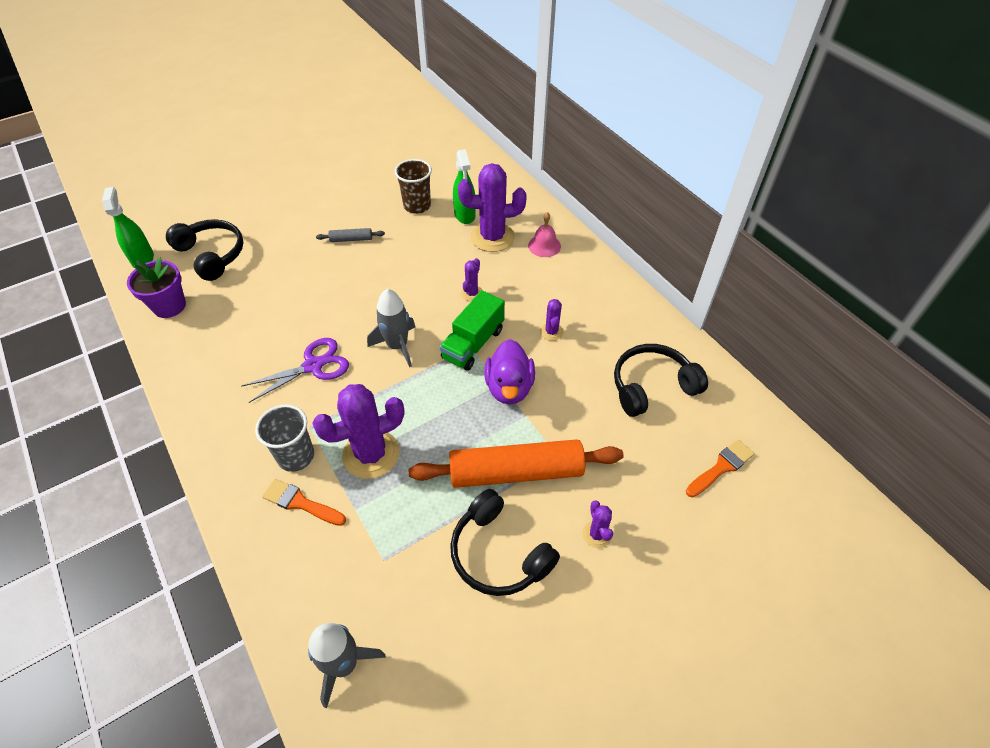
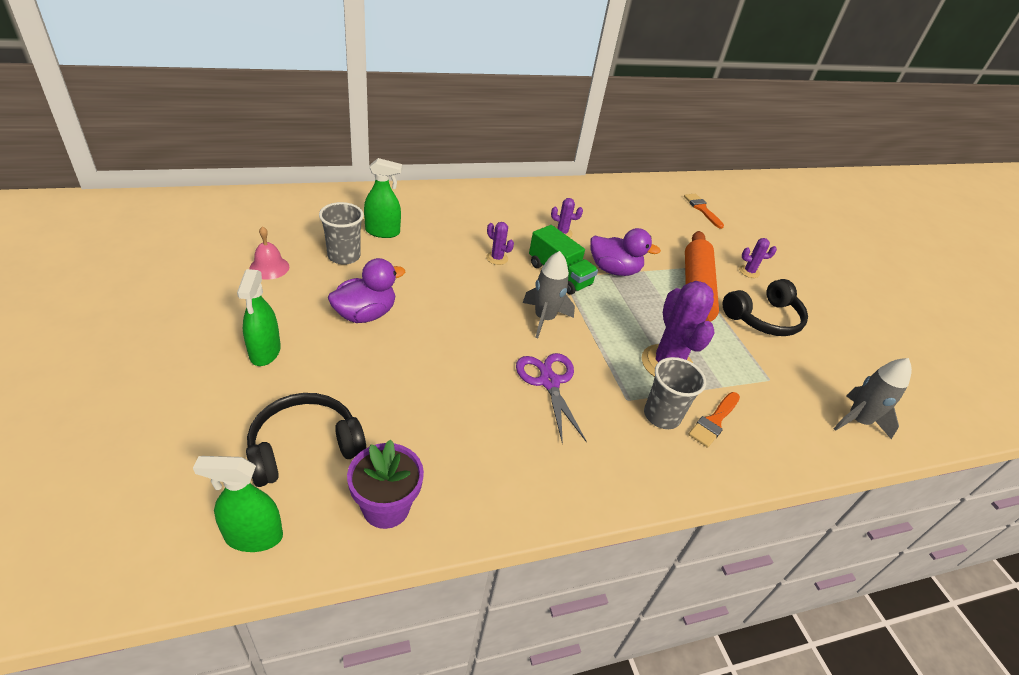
camera: 80 degrees left, 10 degrees down
(291, 208) = (265, 352): none -> green spray bottle
(351, 239) = (365, 314): grey rolling pin -> purple duck
(417, 206) = (344, 256): brown cup -> grey cup
(492, 237) = (428, 226): purple cactus -> none
(544, 245) = (458, 204): pink bell -> pink bell (269, 267)
(652, 386) = (630, 210): black headphones -> none

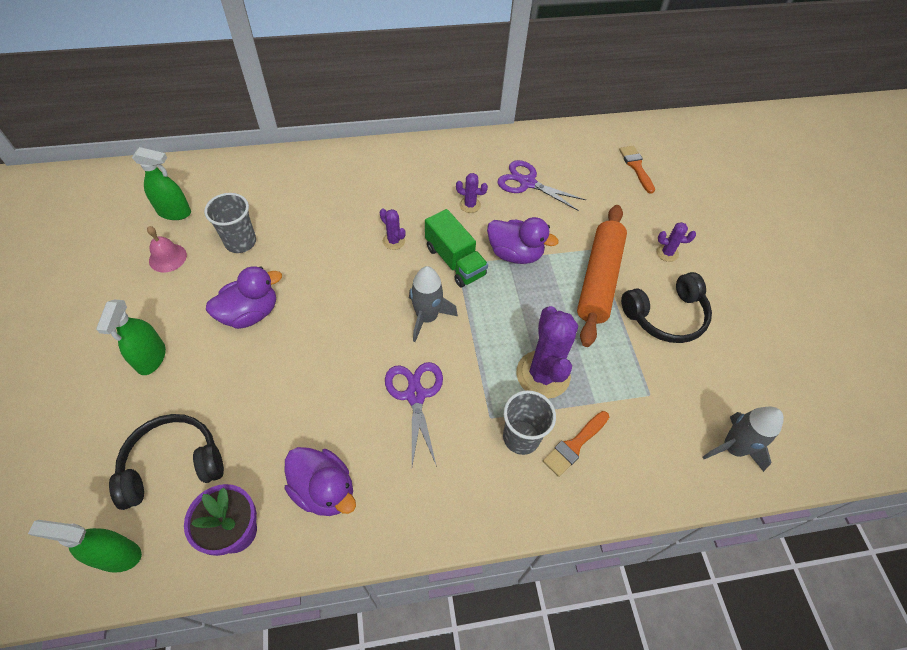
camera: 10 degrees right, 15 degrees up
(383, 232) = (283, 210): green spray bottle -> green spray bottle (174, 212)
(475, 466) = (324, 490): none -> purple duck
(610, 218) = (527, 183): none -> purple scissors

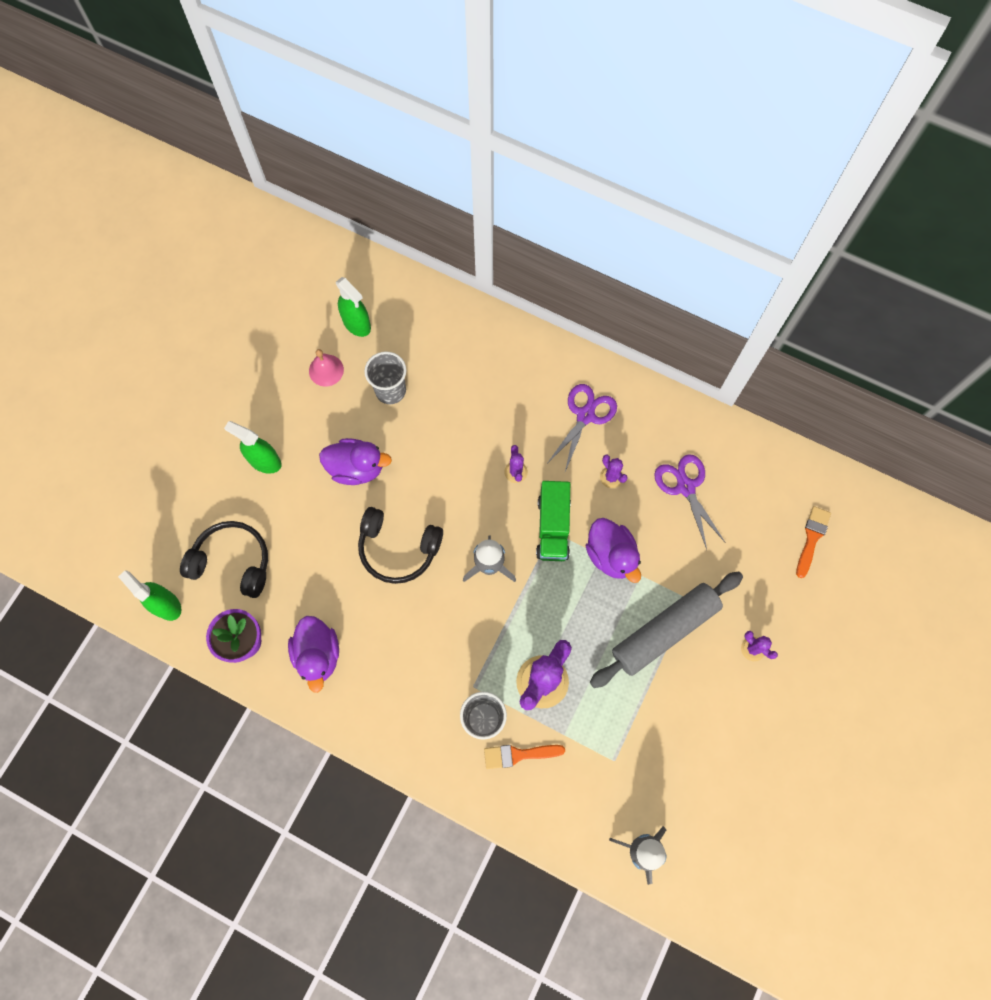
camera: 40 degrees right, 15 degrees up
(151, 358) = (264, 461): green spray bottle -> green spray bottle turned 75 degrees clockwise
(415, 395) = (431, 628): purple scissors -> purple scissors (585, 415)
(598, 279) = (664, 631): orange rolling pin -> grey rolling pin
(666, 316) = (693, 706): black headphones -> black headphones (398, 549)

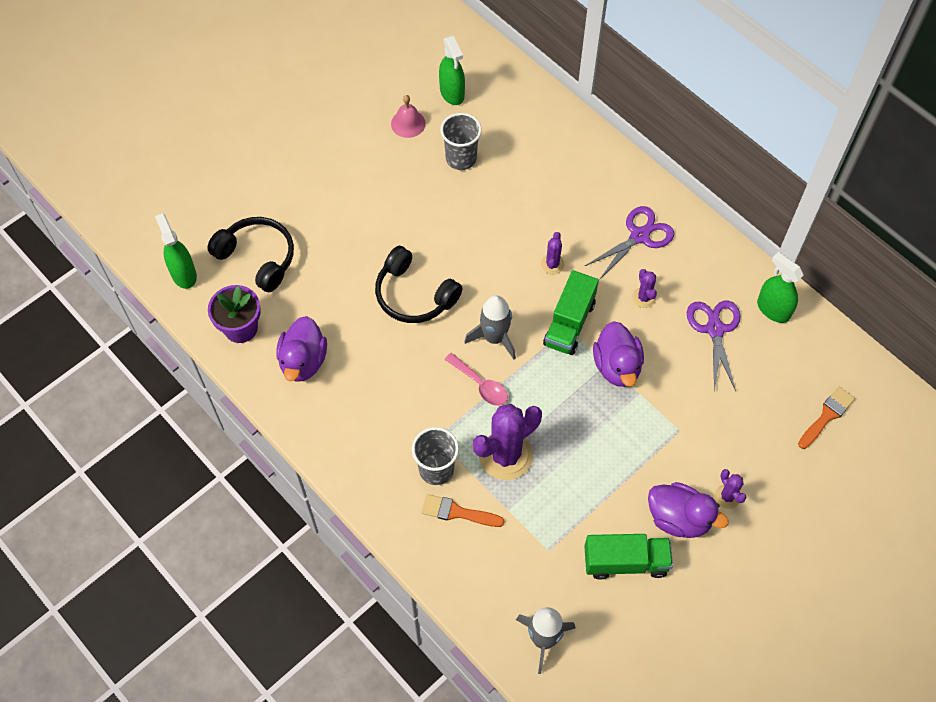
camera: 20 degrees right, 10 degrees down
(264, 461) = (321, 182): green spray bottle -> green spray bottle (773, 309)
(356, 468) = (403, 214): purple duck -> purple duck (679, 518)
(493, 618) = (480, 385): none -> pink spoon
(664, 631) = (644, 450): grey rolling pin -> none
(686, 746) = (625, 562): none -> green truck

